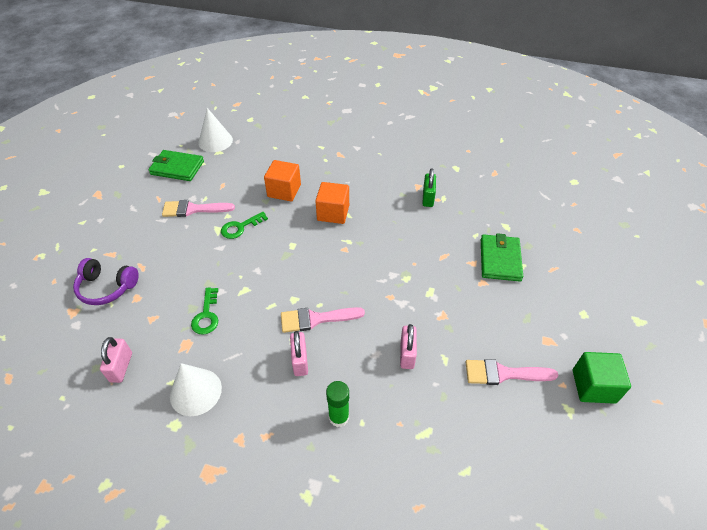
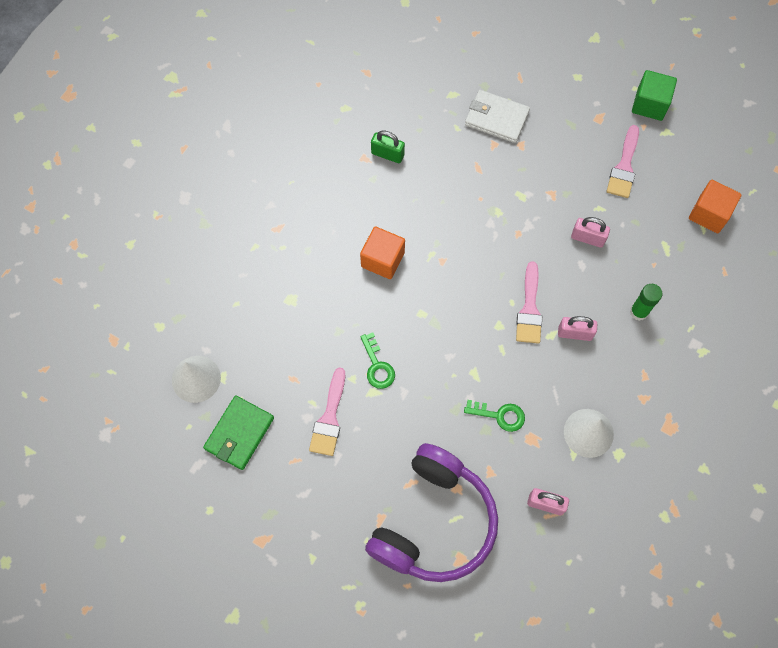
camera: 75 degrees left, 20 degrees up
(107, 287) = (434, 522): purple headphones -> purple headphones, size x1.91
(284, 191) = (327, 306): orange cube -> orange cube (709, 214)
(500, 259) = (496, 118): green wallet -> white wallet

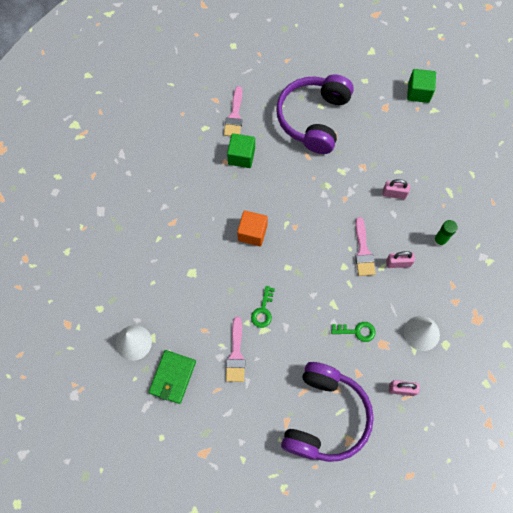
camera: 10 degrees left, 0 degrees up
(377, 366) = (263, 310): green key -> green key turned 45 degrees clockwise
(387, 154) = (241, 156): green padlock -> green cube
(496, 118) = (313, 118): white wallet -> purple headphones
(624, 167) = (409, 139): pink brush -> pink brush (234, 116)
(709, 214) = (474, 163): orange cube -> none

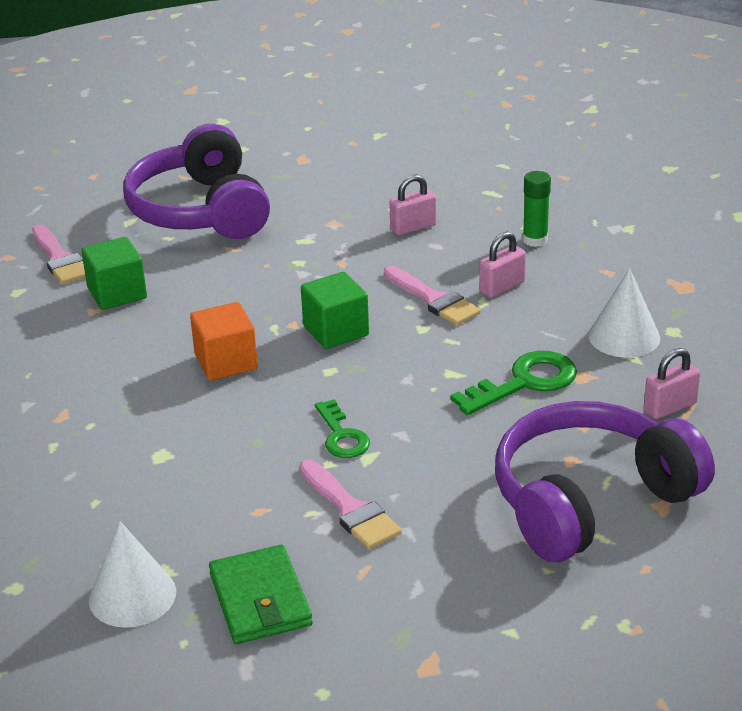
camera: 35 degrees left, 35 degrees down
(325, 417) = (590, 500): purple headphones -> purple headphones turned 105 degrees counterclockwise
(357, 331) = (524, 383): green key -> green key, size x1.51
(418, 92) = (336, 129): green cube -> green cube (336, 331)

